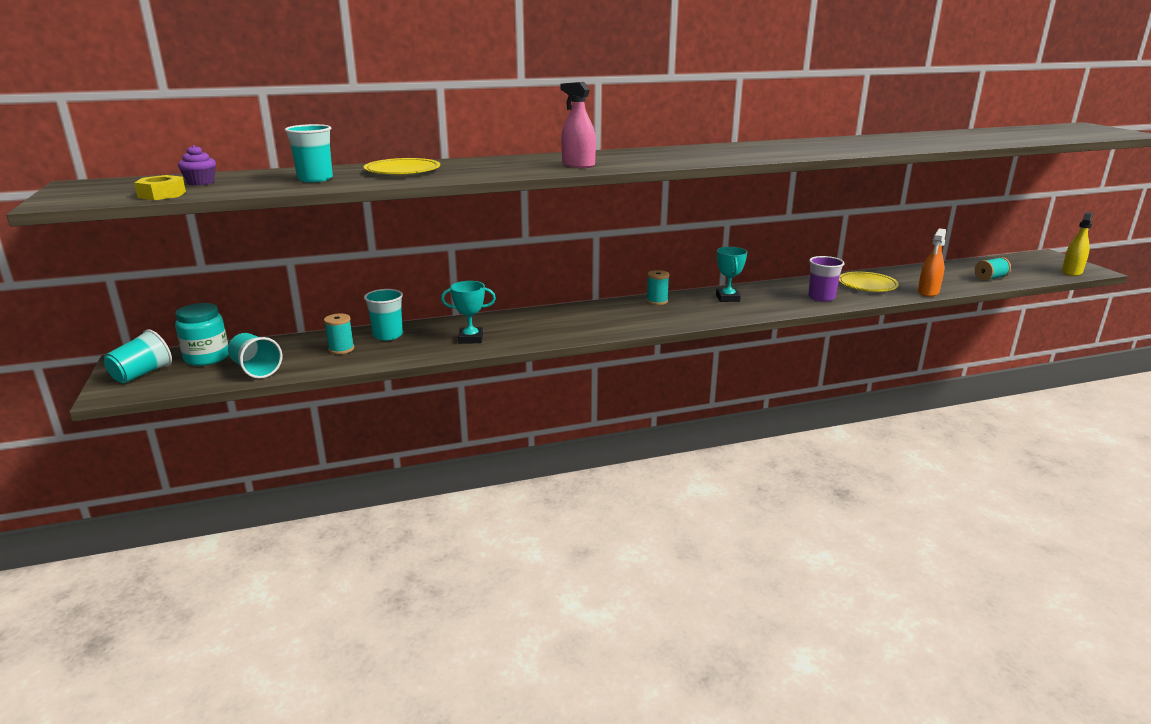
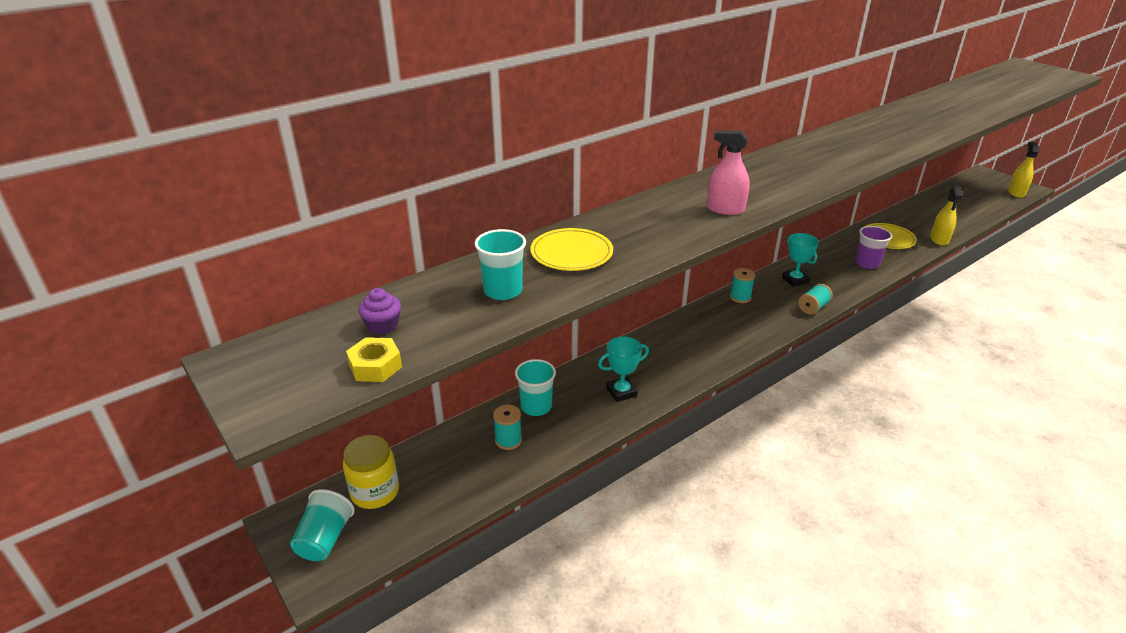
camera: 20 degrees left, 10 degrees up
(207, 358) = (375, 492): turquoise jar -> yellow jar
(256, 369) = (447, 496): turquoise cup -> none
(928, 292) = (939, 239): orange spray bottle -> yellow spray bottle
(990, 278) = (968, 211): turquoise spool -> turquoise spool (813, 307)

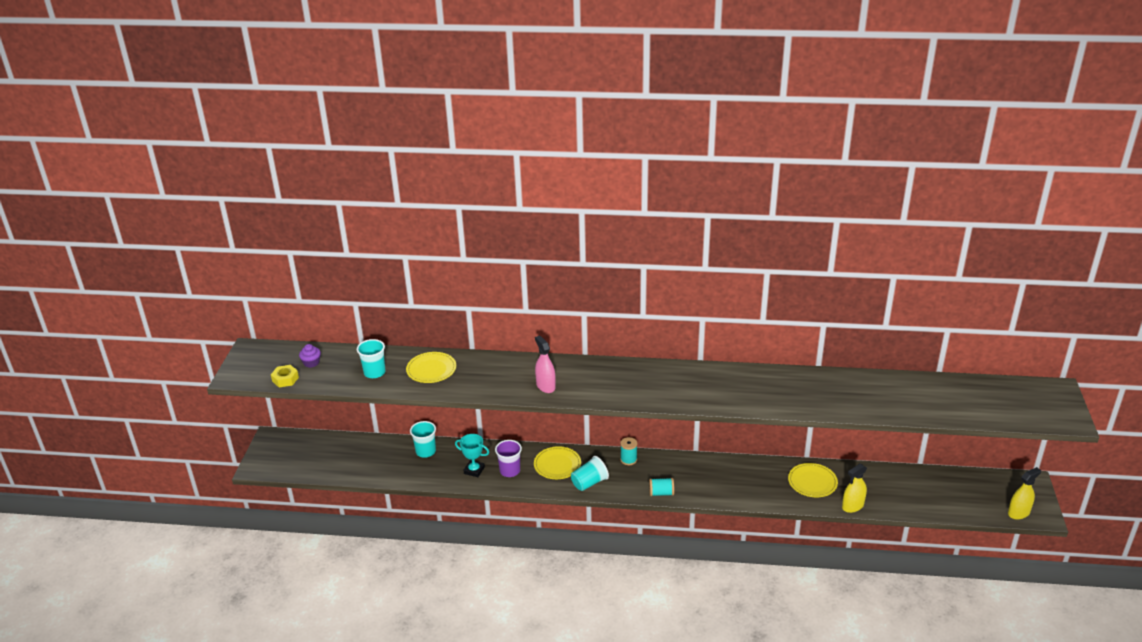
camera: 45 degrees right, 0 degrees up
(325, 539) = (275, 454): turquoise cup -> turquoise cup (589, 483)
(375, 492) = (313, 446): yellow jar -> none
(508, 440) = (391, 459): turquoise spool -> none
(691, 337) = (557, 465): none -> yellow plate
(795, 280) = (684, 470): turquoise trophy -> none
(867, 263) = (757, 489): purple cup -> purple cup (510, 471)

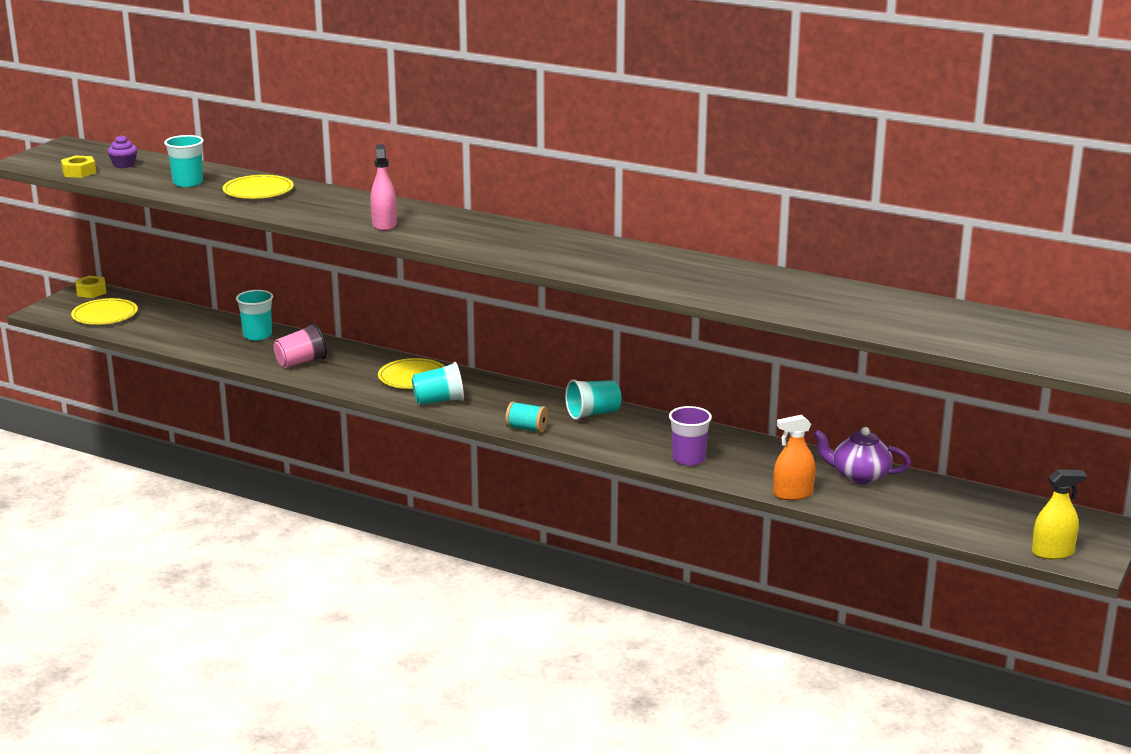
camera: 20 degrees right, 10 degrees down
(275, 437) = (91, 291): none -> yellow nut
(474, 470) = (301, 362): turquoise trophy -> pink cup
(510, 471) = (346, 371): purple cup -> purple cup (688, 459)
(628, 459) = (513, 390): turquoise spool -> none
(691, 467) = (593, 414): none -> turquoise cup
(812, 482) = (755, 460): yellow plate -> yellow plate (105, 315)
(852, 506) = (793, 494): yellow spray bottle -> orange spray bottle
(878, 479) = (859, 476): none -> purple teapot

